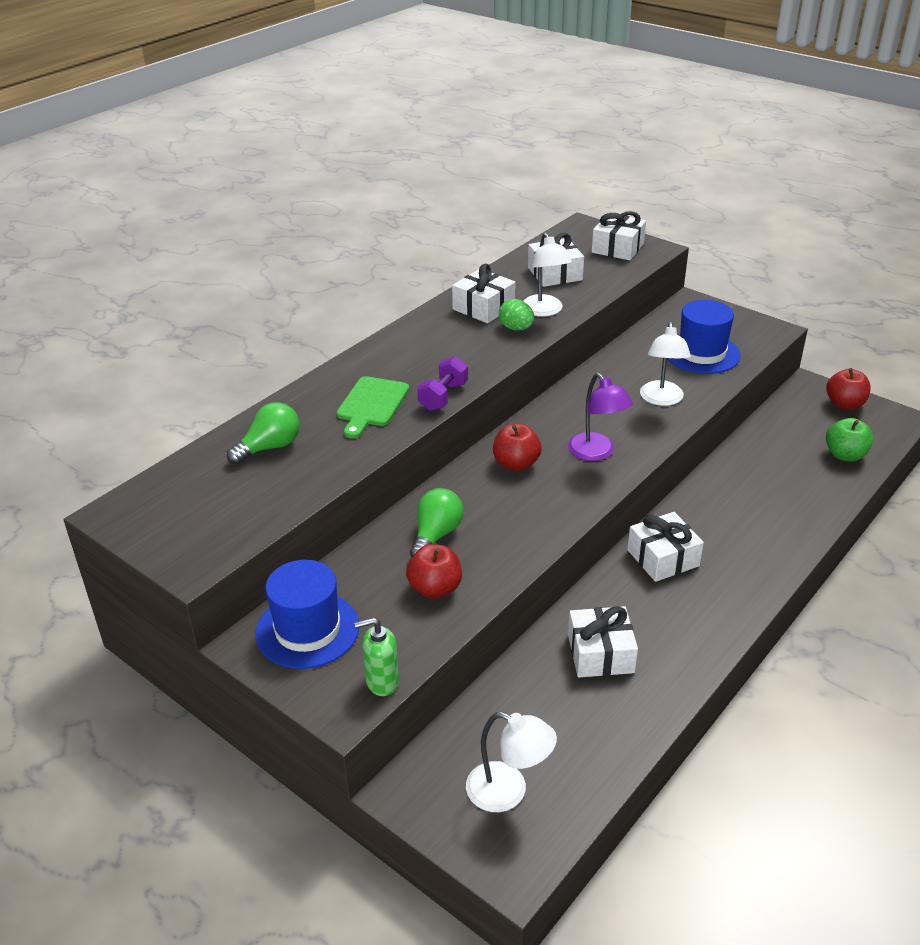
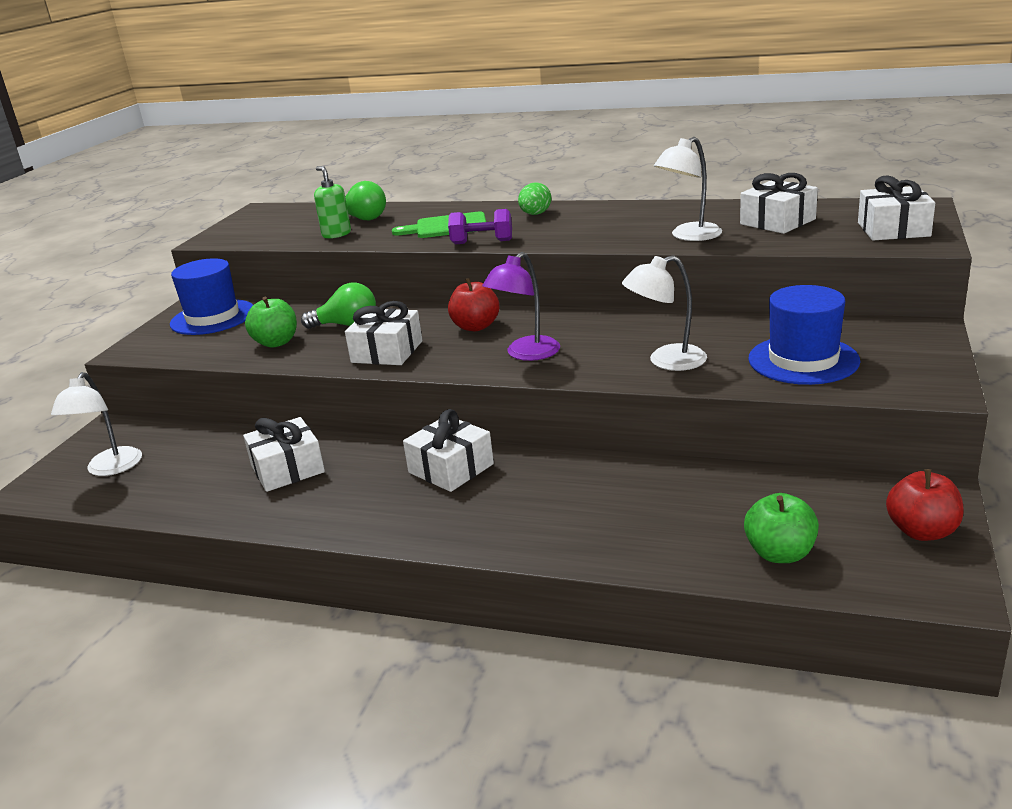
camera: 70 degrees right, 10 degrees down
(382, 682) = (161, 354): green soap dispenser -> green soap dispenser (336, 234)
(435, 588) = (276, 342): red apple -> green apple
(483, 307) = (660, 216): white gift -> white gift (387, 352)
(516, 328) = (637, 235): green egg -> green egg (535, 214)

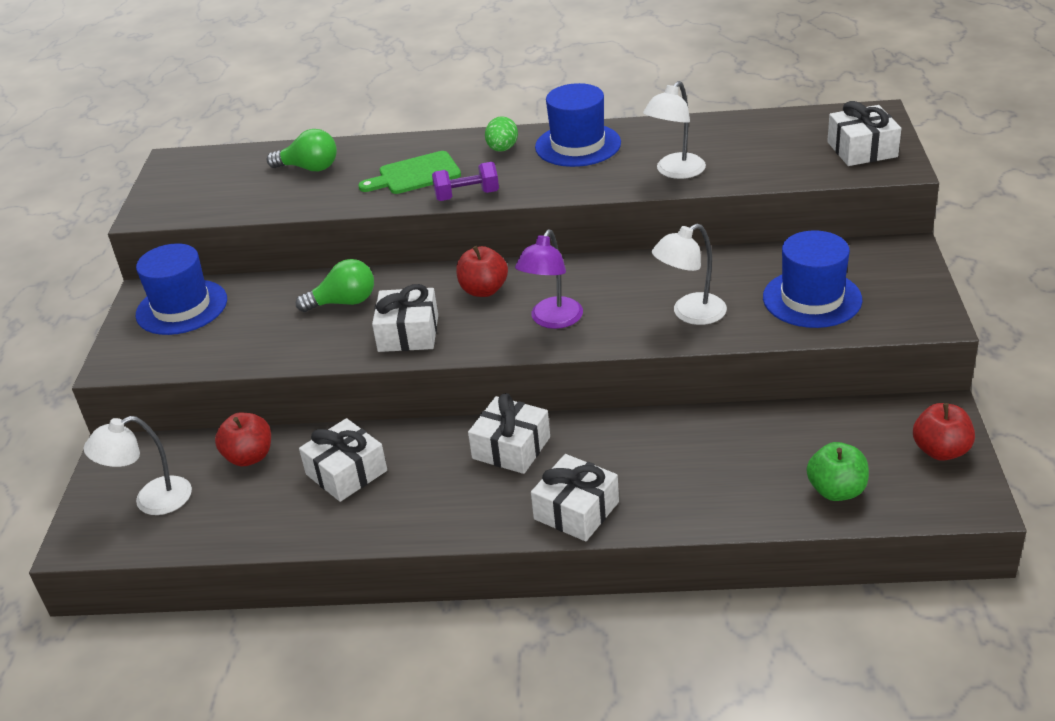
camera: 15 degrees left, 10 degrees up
(110, 468) = (152, 501): white lamp -> white lamp turned 75 degrees clockwise
(213, 446) = (249, 457): none -> red apple
(276, 342) = (279, 334): green apple -> none
(336, 234) = (295, 195): green soap dispenser -> none
(606, 215) = (578, 145): none -> blue hat
(777, 222) = (752, 145): white gift -> white gift (576, 510)

